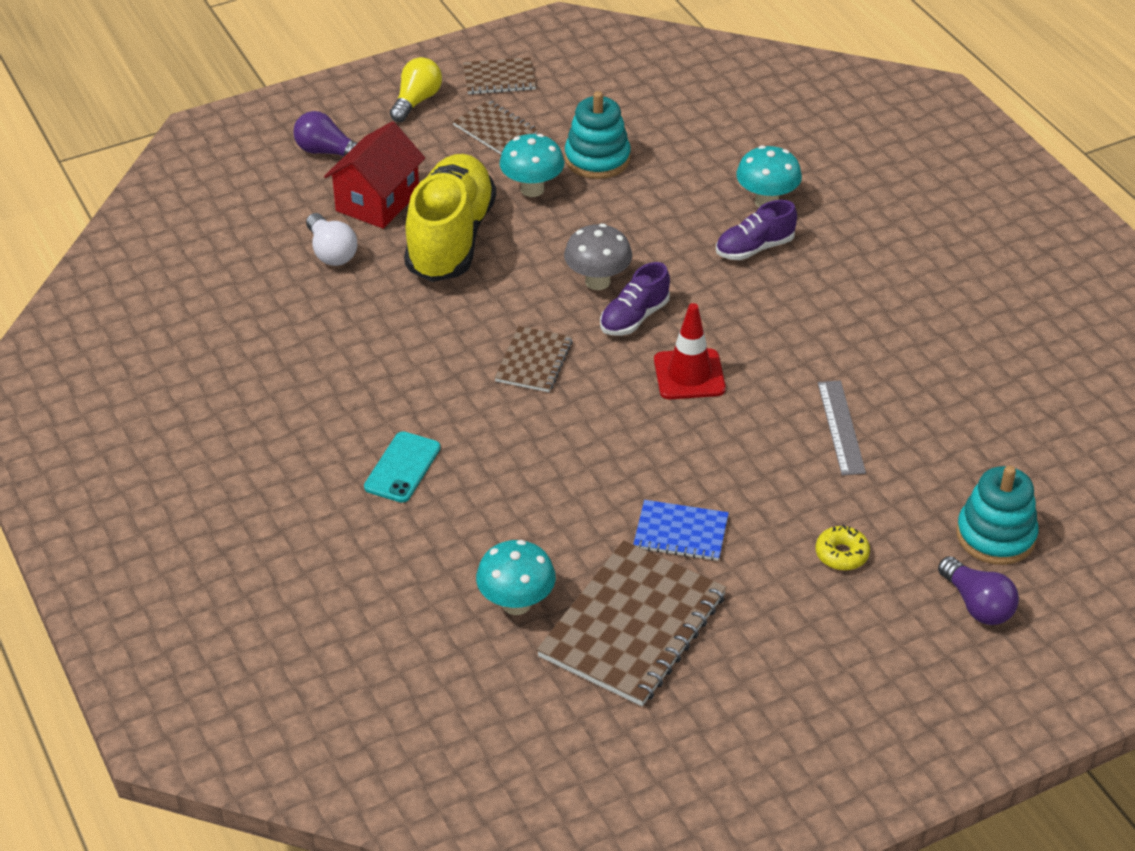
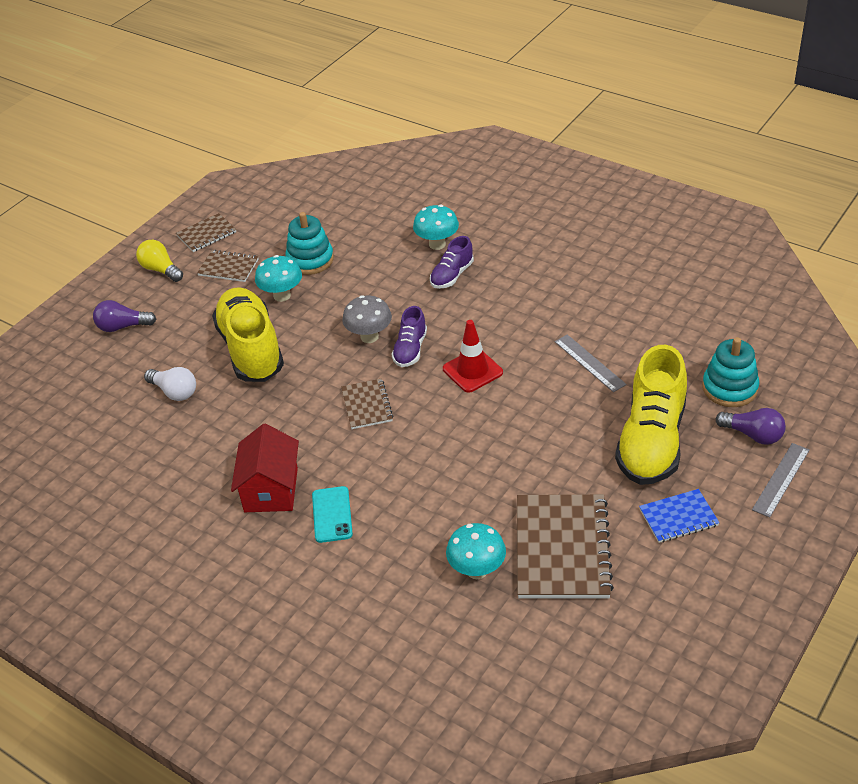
camera: 25 degrees left, 0 degrees up
(377, 201) = (182, 345): red house -> red house (271, 490)
(416, 101) = (161, 270): yellow light bulb -> yellow light bulb turned 45 degrees counterclockwise
(681, 532) = (545, 473): blue notebook -> blue notebook (678, 517)
(841, 554) = (651, 441): yellow donut -> yellow shoe
(967, 673) = (781, 479): none -> grey ruler

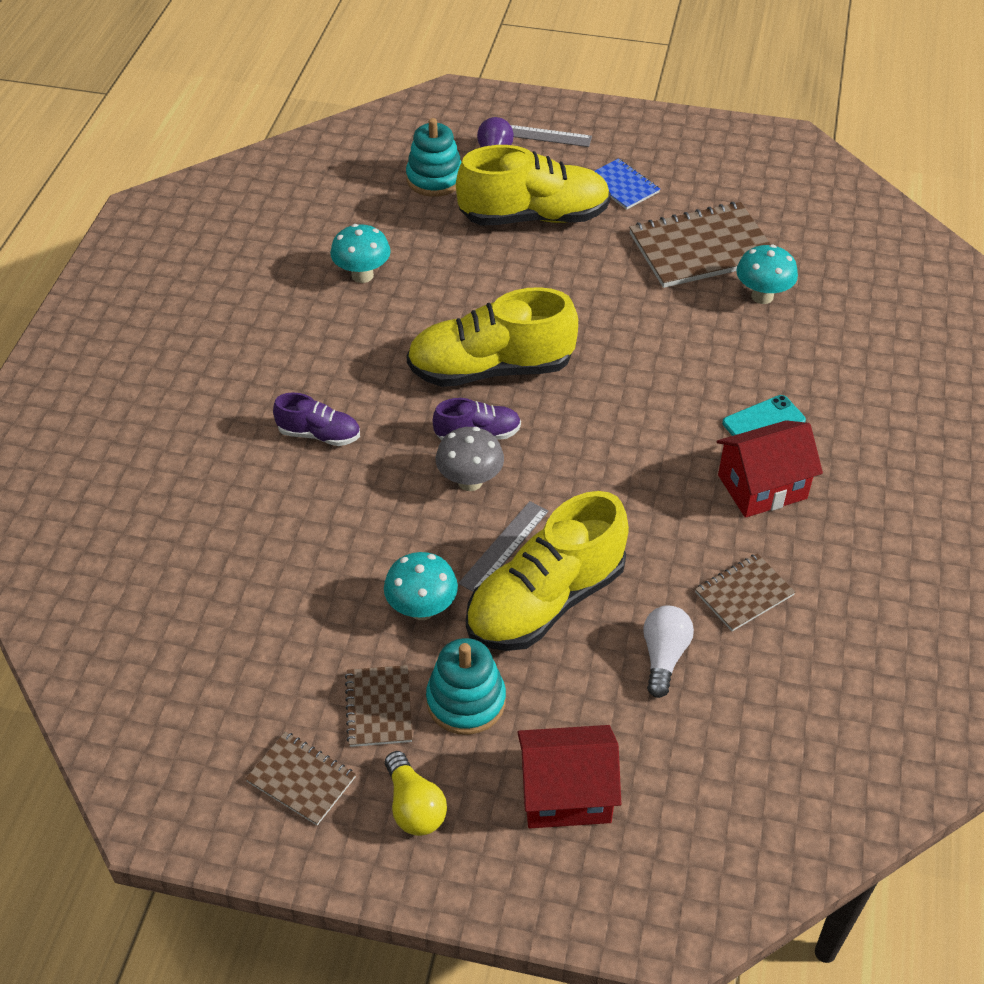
camera: 115 degrees left, 5 degrees up
(123, 326) = (566, 793): purple light bulb -> red house
(161, 270) = (414, 806): yellow light bulb -> yellow light bulb turned 45 degrees counterclockwise
(310, 260) = (330, 605): turquoise stacking toy -> turquoise stacking toy (466, 701)
(367, 405) = (590, 445): brown notebook -> brown notebook (744, 594)
(437, 244) = (255, 468): turquoise mushroom -> turquoise mushroom (362, 275)
(472, 371) = (491, 369): red traffic cone -> yellow shoe
(589, 363) = (438, 280): grey ruler -> grey ruler (504, 547)

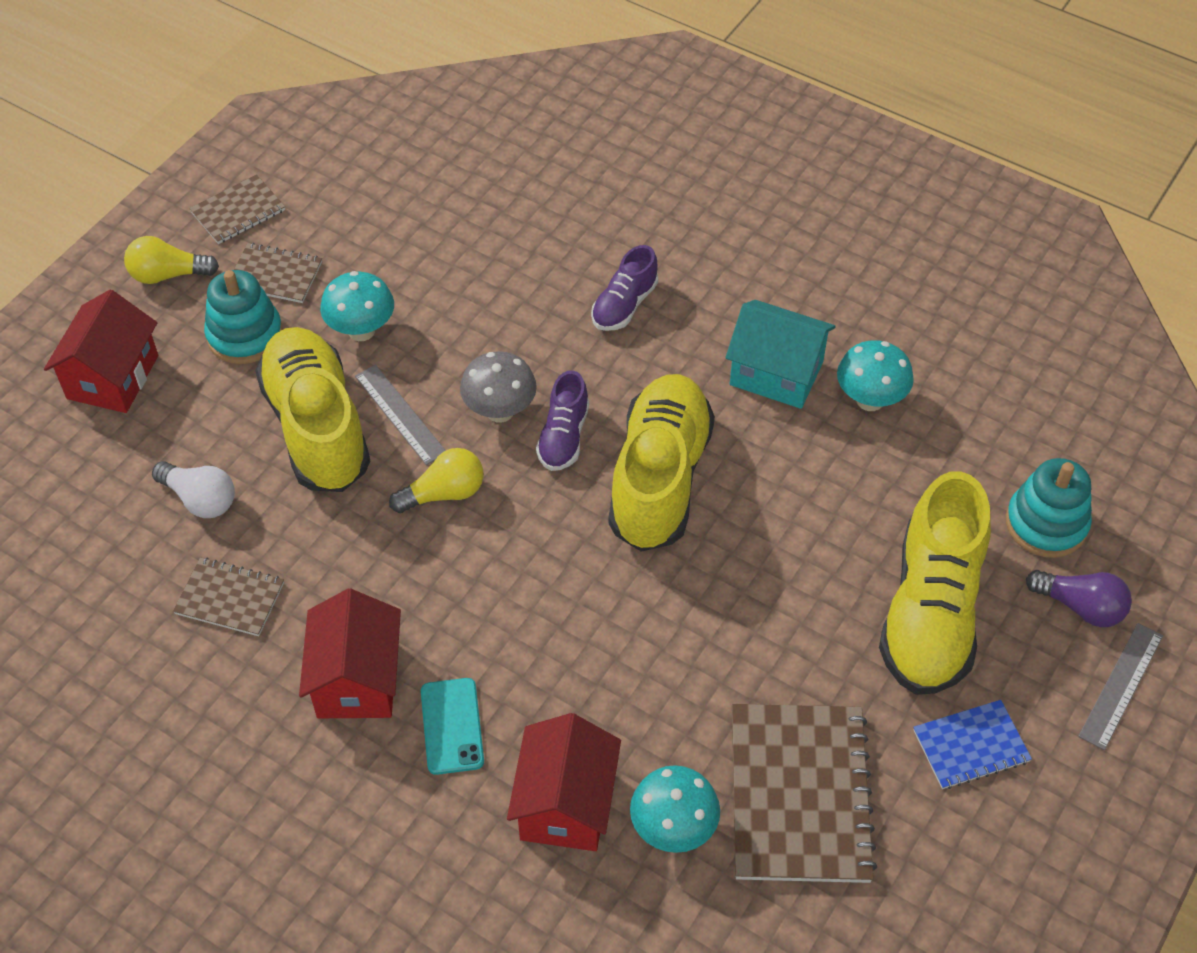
camera: 110 degrees right, 5 degrees up
(357, 329) = (776, 373): none -> turquoise house
(570, 491) = (444, 493): none -> yellow light bulb
(744, 594) = (230, 598): brown notebook -> brown notebook turned 60 degrees counterclockwise
(780, 349) = (565, 804): none -> red house

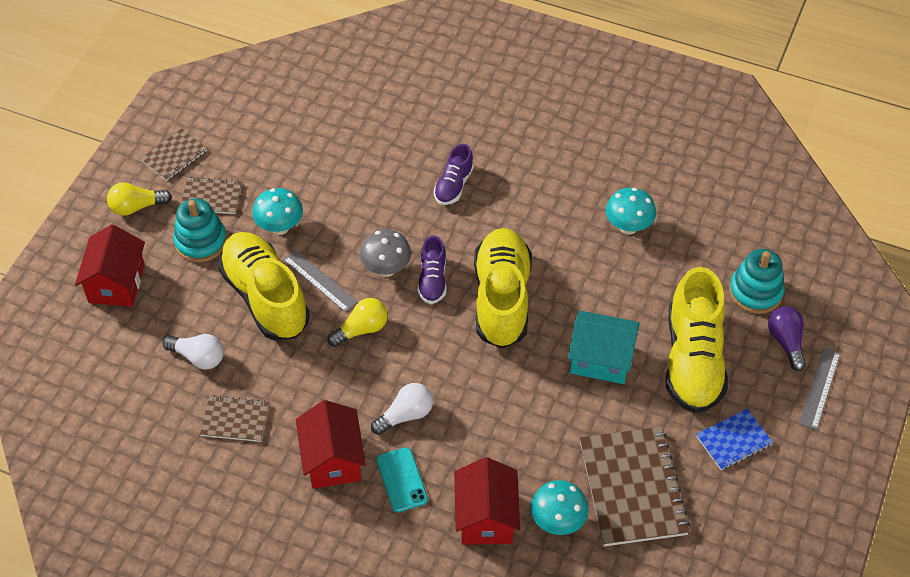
camera: 10 degrees left, 0 degrees up
(479, 630) = (405, 415): none -> white light bulb
(776, 373) = (563, 217): turquoise house -> turquoise house (601, 359)
(1080, 606) = (786, 342): purple light bulb -> purple light bulb turned 120 degrees counterclockwise

